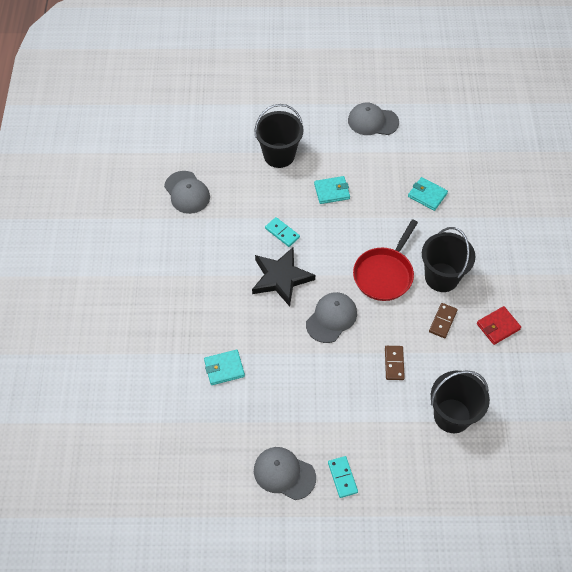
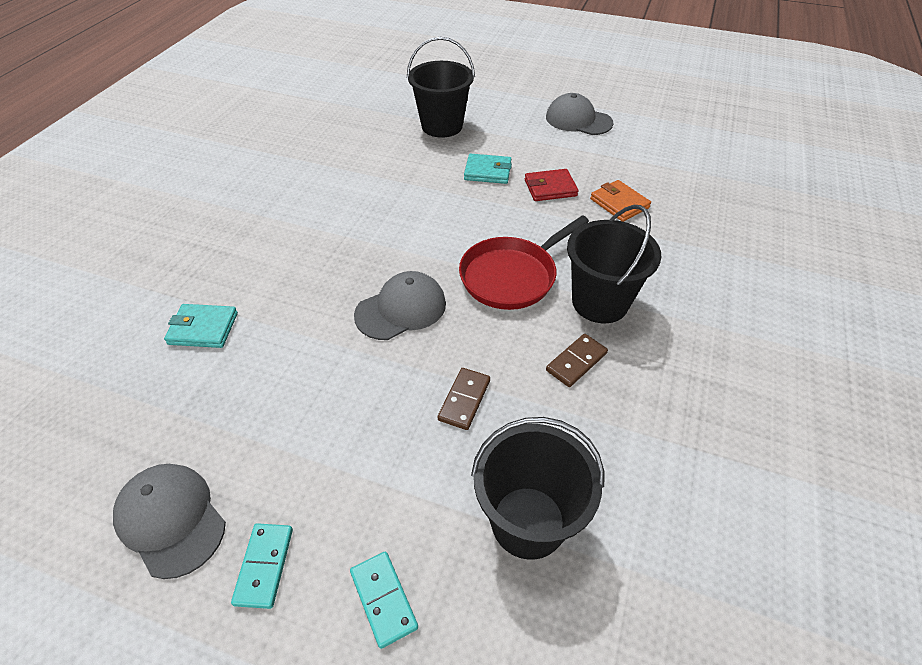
camera: 20 degrees right, 10 degrees down
(187, 192) = (308, 135): grey cap -> none
(281, 278) = (361, 243): black star -> none
(282, 233) = (396, 197): turquoise domino -> turquoise domino (384, 599)
(427, 195) = (619, 203): turquoise wallet -> orange wallet
(498, 326) = (671, 397): red wallet -> red wallet (550, 188)

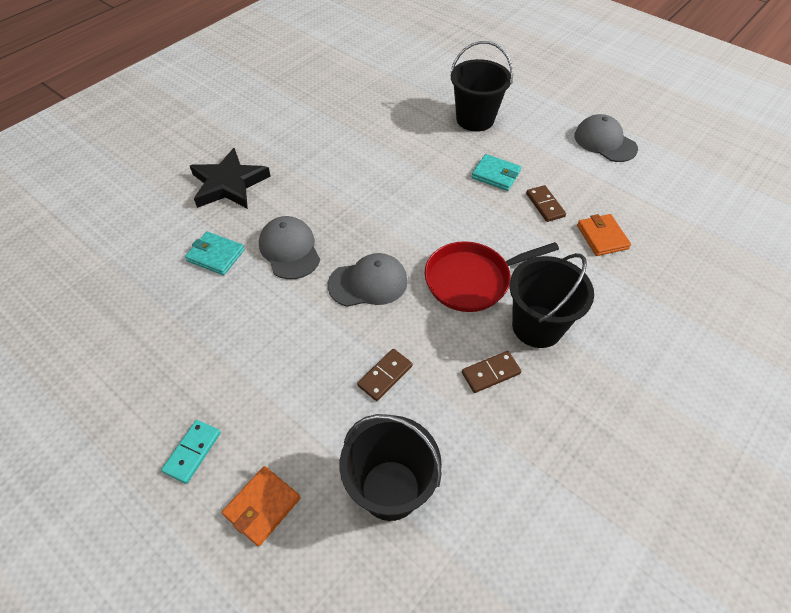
camera: 20 degrees right, 5 degrees up
(171, 519) = (145, 396): grey cap -> grey cap (289, 250)
(189, 248) = (229, 184): none -> black star
(384, 599) = (262, 506): turquoise domino -> orange wallet
(550, 188) = (545, 205): red wallet -> brown domino

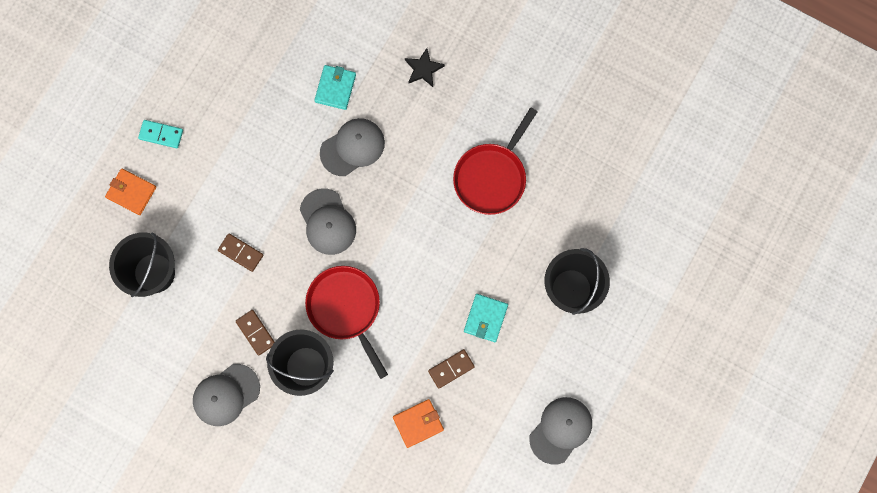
camera: 80 degrees right, 25 degrees up
(229, 184) = (423, 69): black star -> black star, size x0.53
(357, 152) = (492, 176): none -> red pan
(570, 418) = (226, 395): none -> grey cap

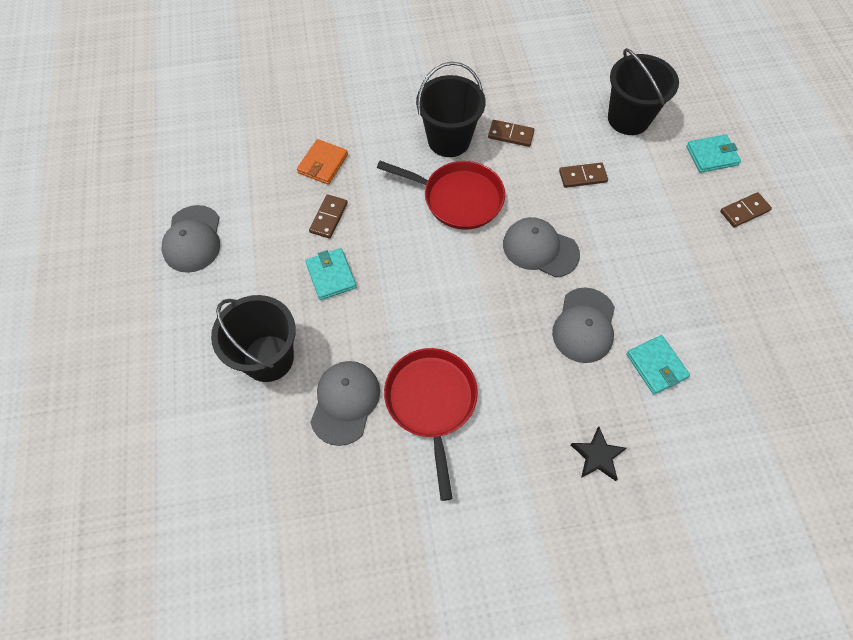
camera: 140 degrees right, 15 degrees down
(131, 192) = (711, 155): orange wallet -> turquoise wallet
(161, 134) = (744, 211): turquoise domino -> brown domino
(226, 395) = (489, 85): grey cap -> grey cap (345, 402)

